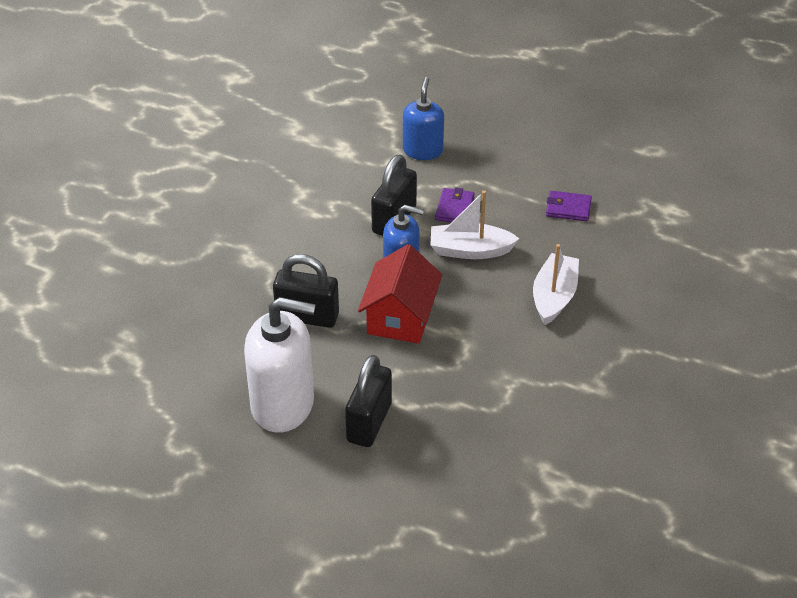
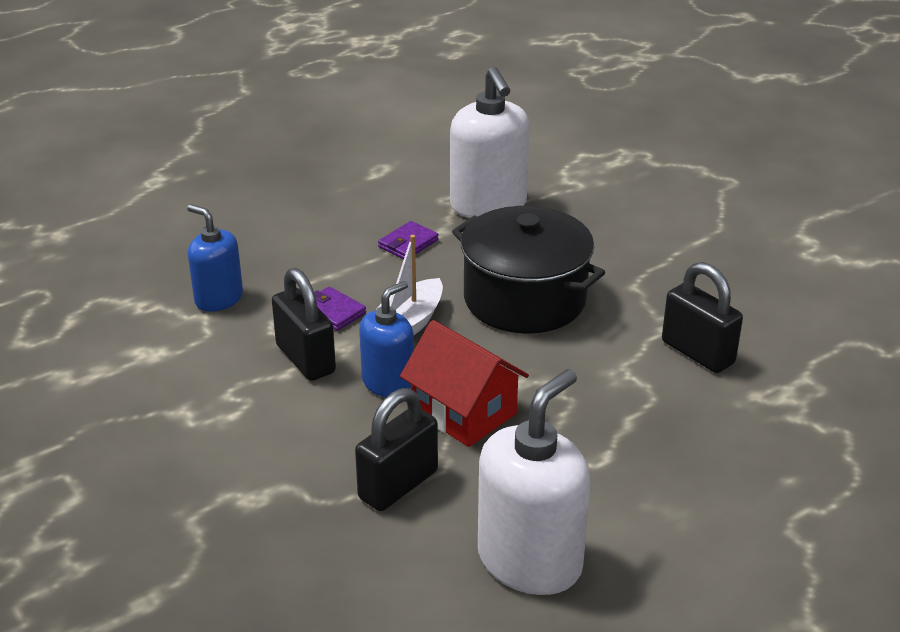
camera: 60 degrees left, 10 degrees down
(369, 422) = (610, 498): black padlock -> black padlock (697, 352)
(554, 297) = (524, 299): white boat -> black pot
(660, 228) = (488, 205): none -> white soap dispenser

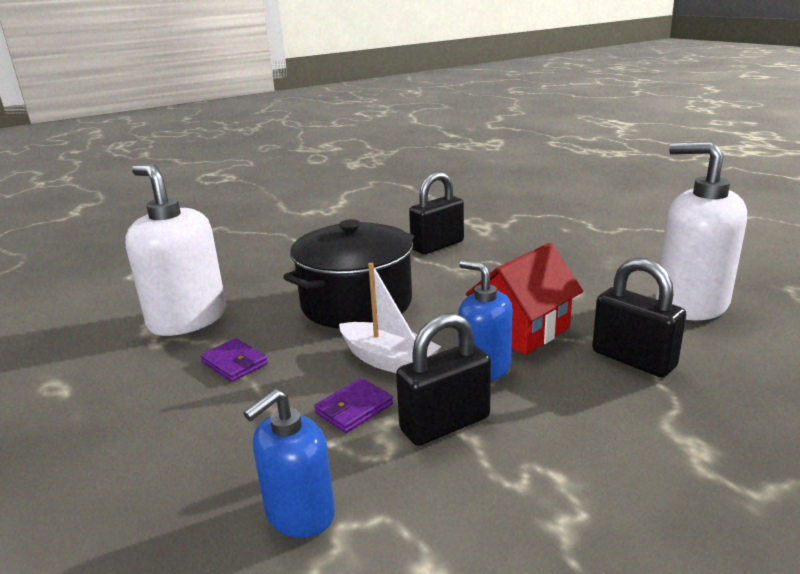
camera: 85 degrees left, 10 degrees down
(488, 205) = (187, 319): white soap dispenser -> white soap dispenser turned 120 degrees counterclockwise

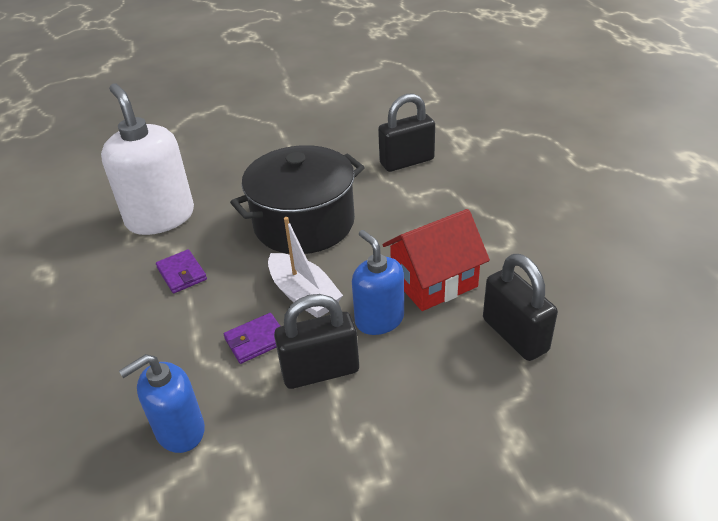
camera: 15 degrees right, 15 degrees up
(690, 304) = (609, 279): white soap dispenser -> none

